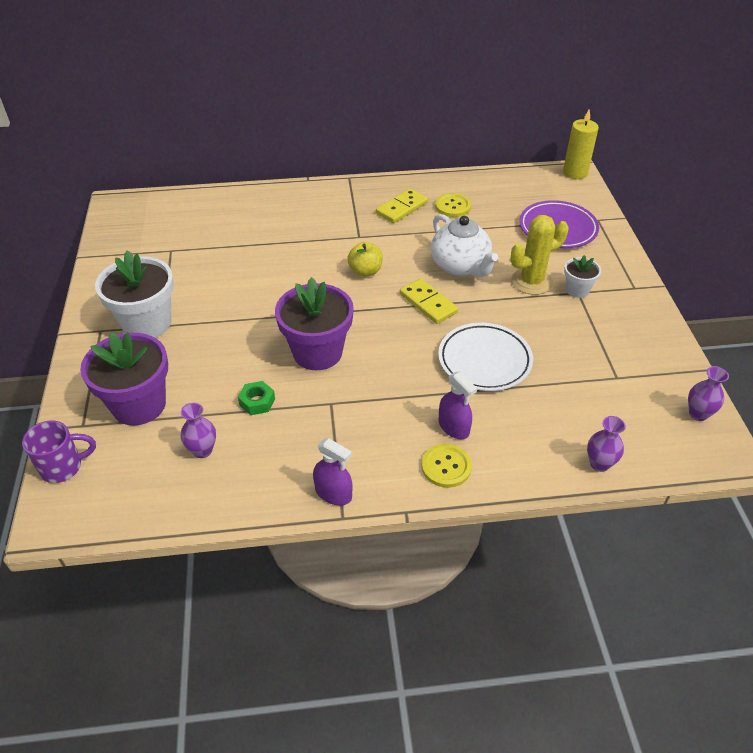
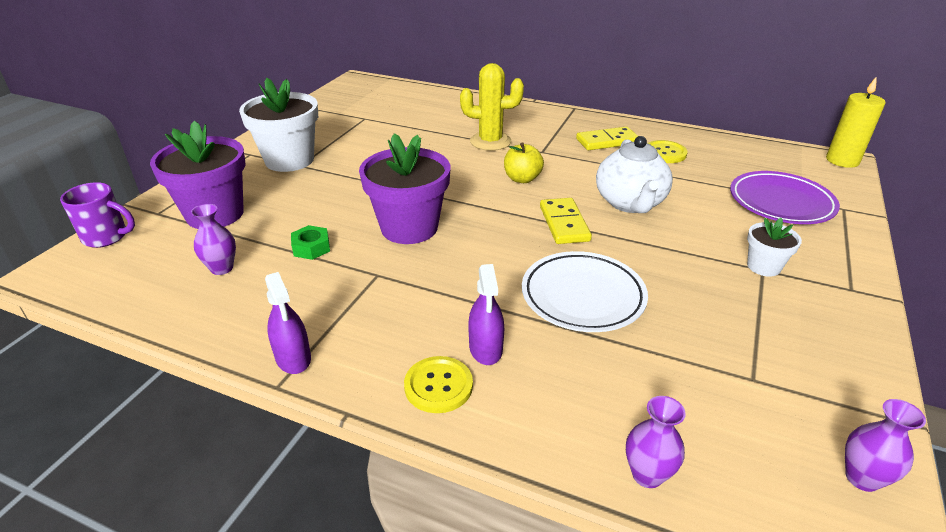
camera: 30 degrees right, 10 degrees down
(531, 281) = (707, 241): yellow cactus -> yellow cactus (490, 141)

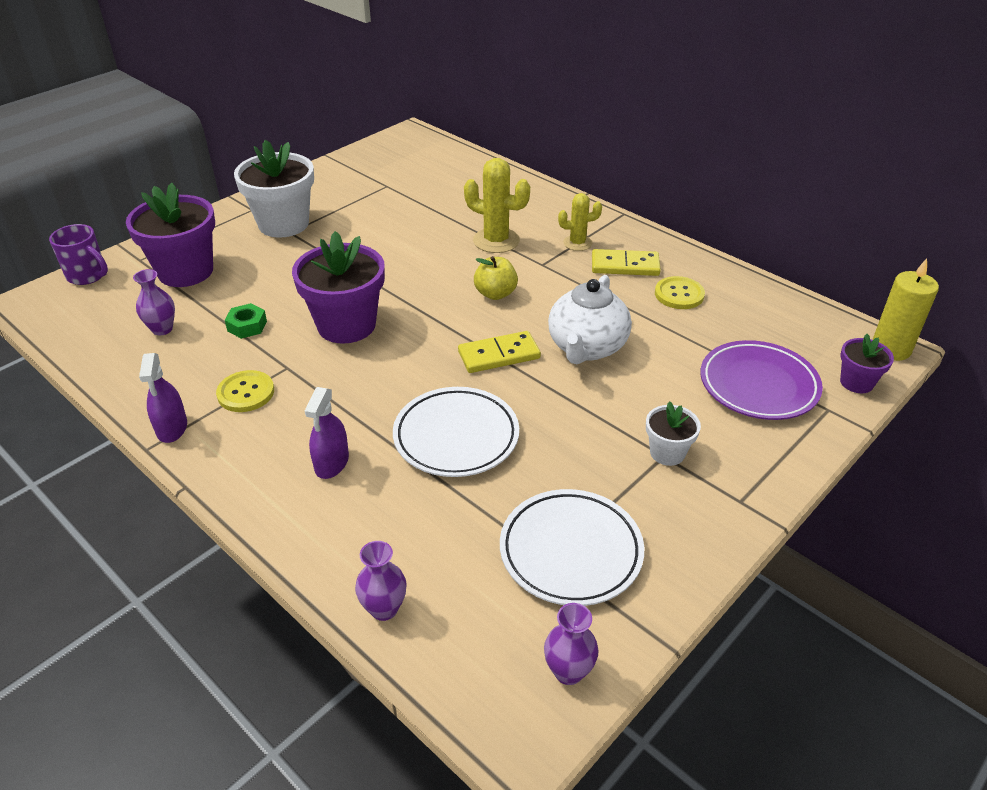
camera: 20 degrees right, 5 degrees up
(438, 386) = (270, 485): yellow button -> yellow button (246, 393)
(557, 132) = (577, 243): none -> yellow cactus
(564, 223) = (499, 355): yellow domino -> yellow domino turned 60 degrees clockwise
(764, 367) = (570, 551): none -> white plate
(843, 186) = (856, 382): none -> purple flower pot

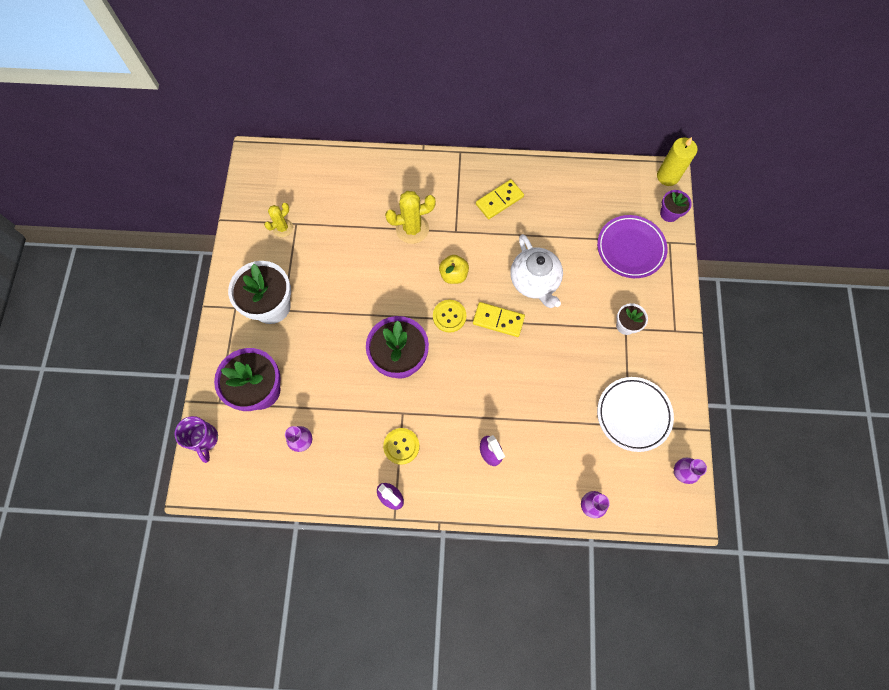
camera: 40 degrees left, 30 degrees up
(88, 276) = (204, 439): purple mug -> purple mug turned 75 degrees clockwise
(247, 326) = (348, 402): green nut -> none
(456, 436) = (529, 390): white plate -> none
(499, 355) = (498, 320): yellow domino -> yellow domino turned 75 degrees clockwise
(577, 243) = (458, 198): yellow cactus -> yellow cactus (283, 228)
(679, 294) = (545, 205): yellow button -> yellow button (449, 316)

